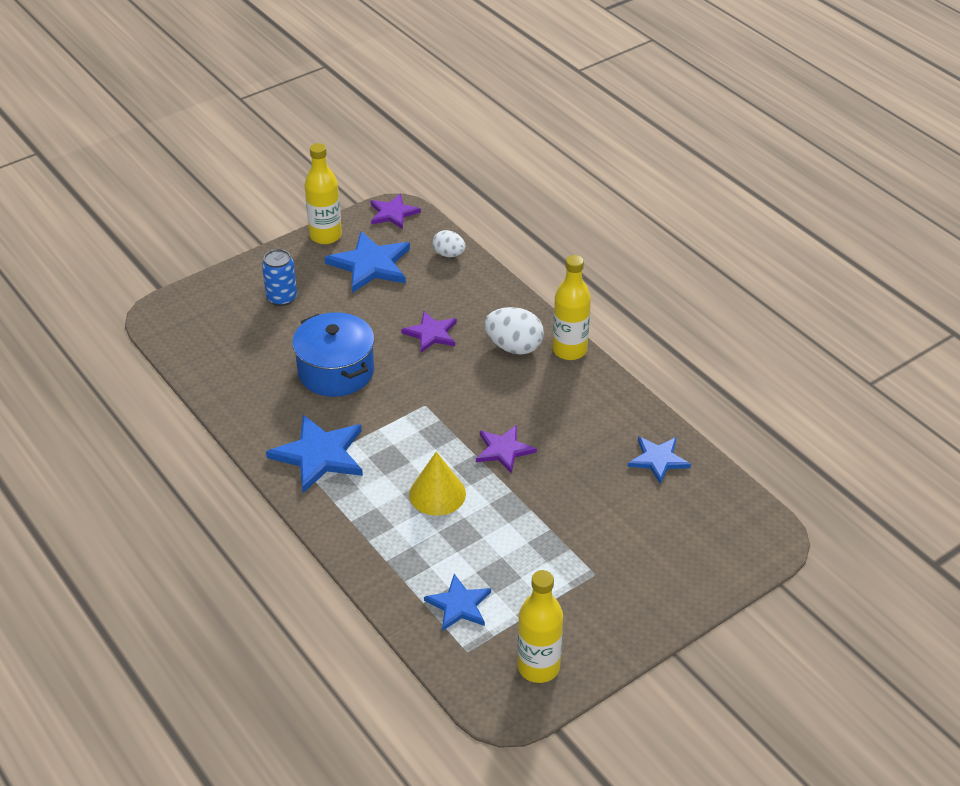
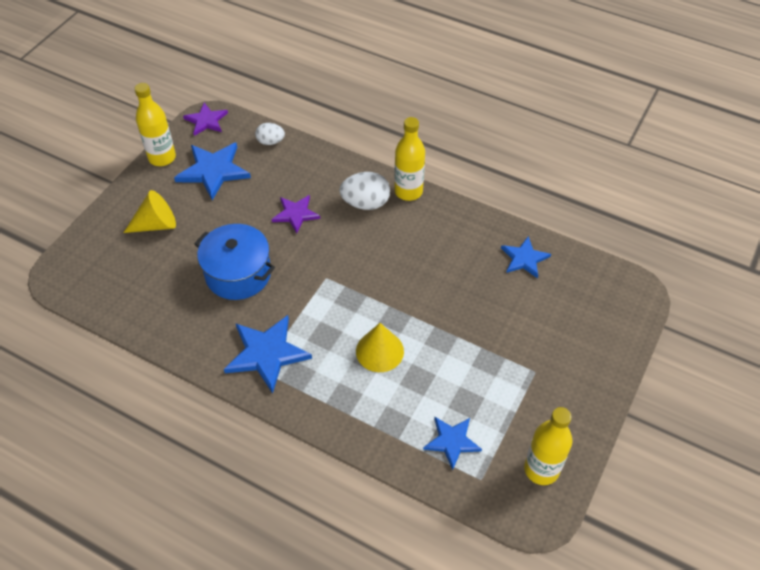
camera: 25 degrees left, 10 degrees up
(282, 298) = (156, 224): blue can -> yellow cone
(504, 450) = (408, 293): purple star -> none

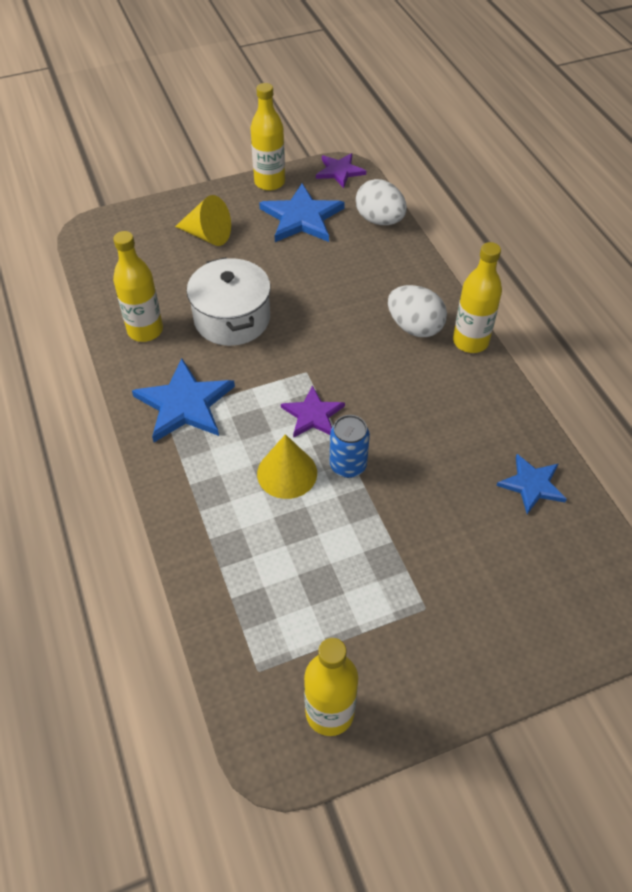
camera: 40 degrees right, 0 degrees up
(183, 322) = (145, 330): none -> yellow bottle
(238, 274) = (232, 319): blue pot -> white pot
(270, 142) = (379, 220): white egg -> white egg, size x1.61
(295, 214) = (337, 297): purple star -> purple star (313, 415)
(411, 320) = (348, 465): none -> blue can
(452, 441) = (267, 611): blue star -> none

